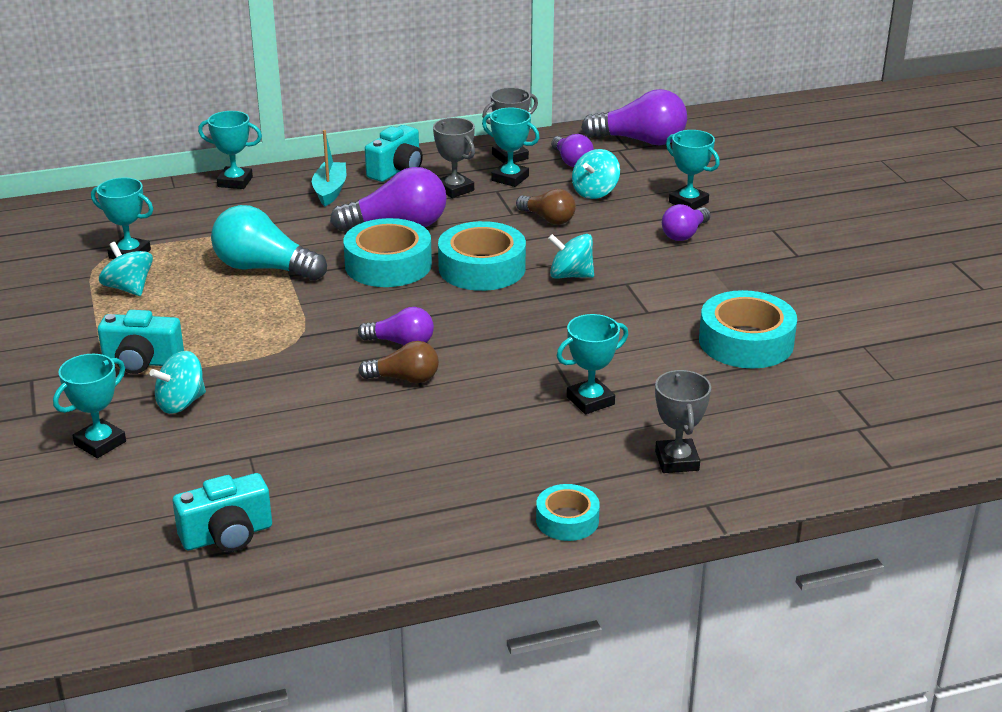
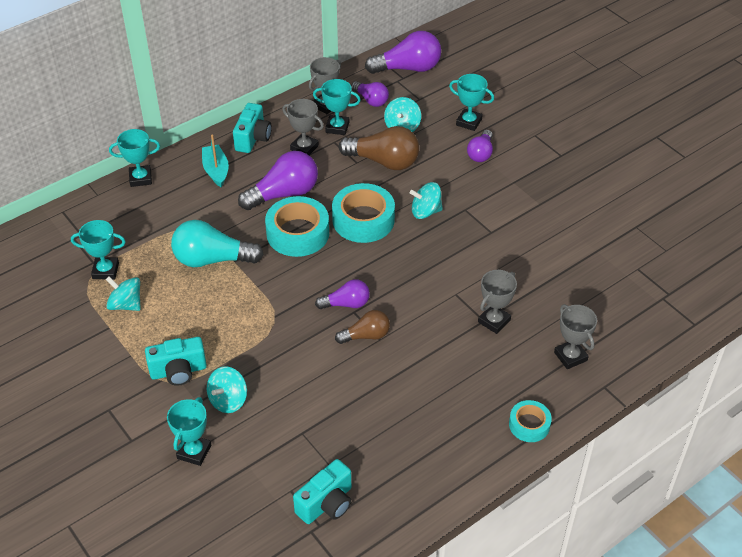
camera: 20 degrees left, 15 degrees up
(548, 219) = (383, 161): brown light bulb -> brown light bulb, size x1.70
(590, 401) = (494, 321): turquoise trophy -> grey trophy
(746, 342) = (564, 243): turquoise tape -> none

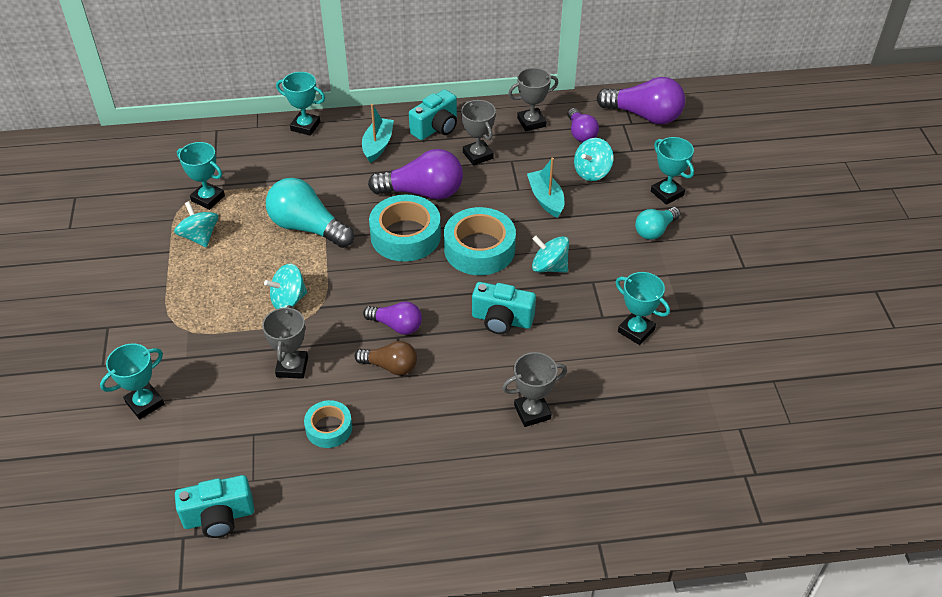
camera: 30 degrees right, 0 degrees up
(178, 371) = (193, 320): turquoise camera -> turquoise camera (502, 320)
(228, 400) = (214, 368): turquoise spinning top -> turquoise spinning top (288, 300)
(337, 127) = (525, 148): turquoise trophy -> turquoise trophy (636, 331)
(383, 161) = (546, 199): brown light bulb -> turquoise boat
(481, 153) = (655, 230): purple light bulb -> turquoise light bulb
(529, 425) = (483, 542): turquoise tape -> turquoise tape (329, 428)
(570, 356) = (586, 490): grey trophy -> grey trophy (292, 367)

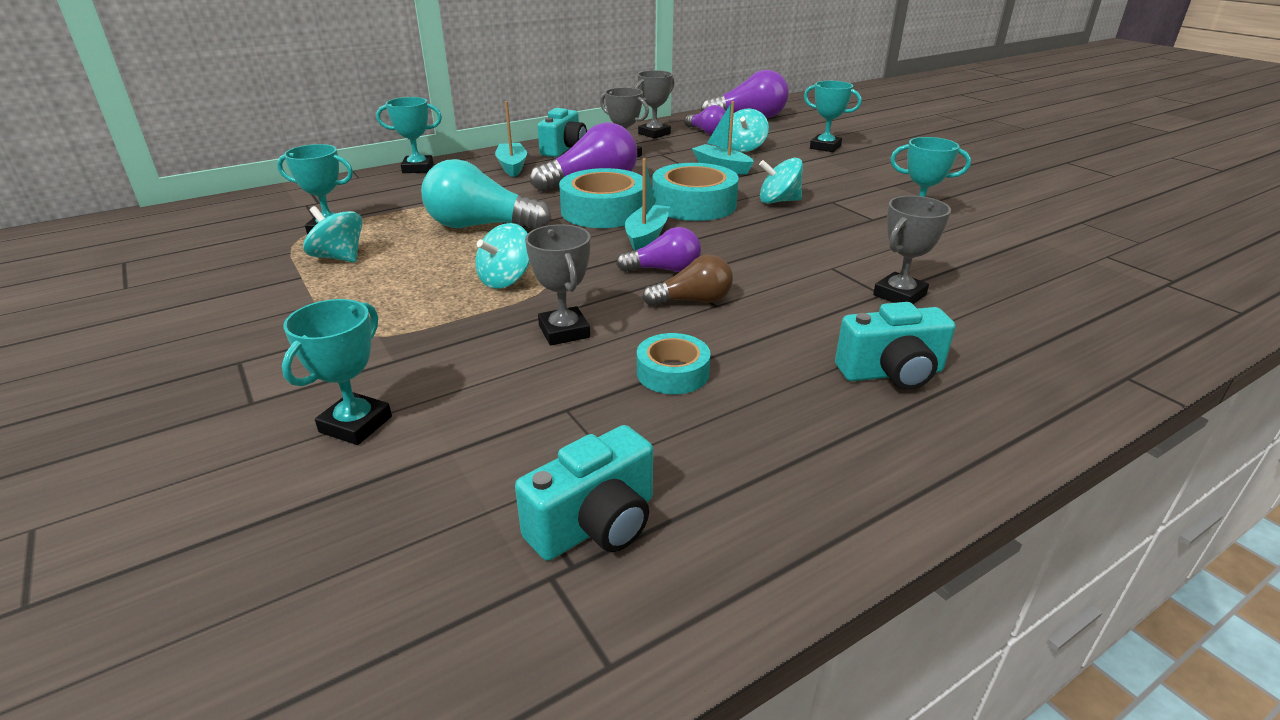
camera: 25 degrees left, 15 degrees down
(414, 280) = (647, 236): none -> turquoise boat
(502, 320) = (777, 241): turquoise camera -> turquoise camera (891, 373)
(655, 230) = (844, 165): turquoise light bulb -> none

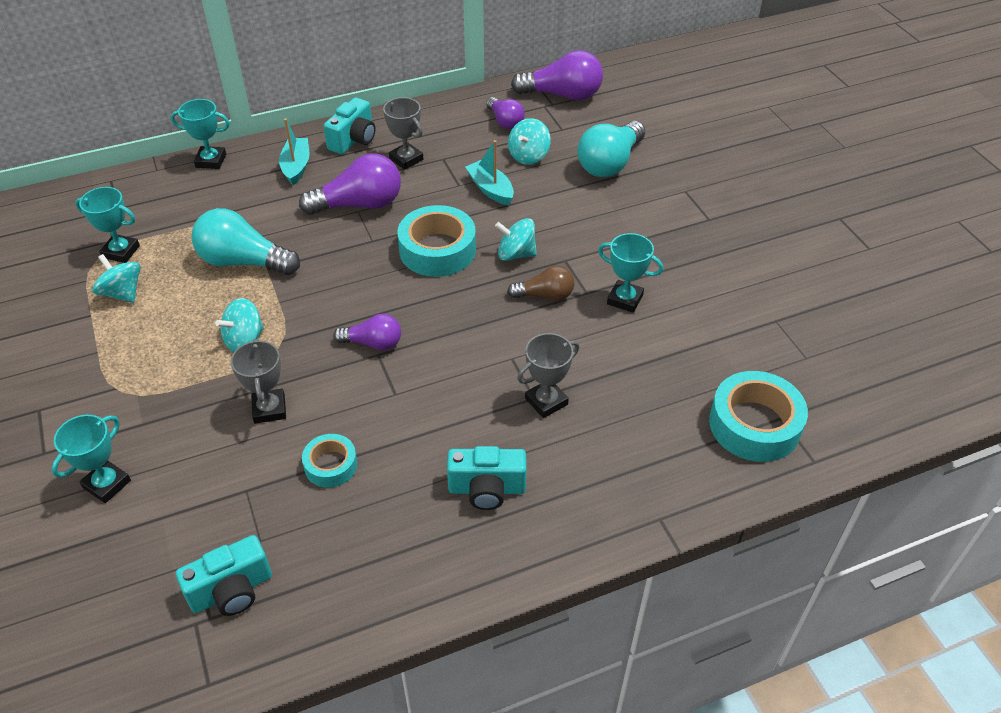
camera: 10 degrees right, 15 degrees up
(604, 211) = (354, 251): turquoise tape -> turquoise tape (754, 425)
(647, 236) = (377, 293): turquoise boat -> none
(654, 134) = (451, 119): grey trophy -> none
(693, 301) = (379, 386): brown light bulb -> brown light bulb (545, 295)
(825, 147) = (610, 163): turquoise trophy -> turquoise light bulb

